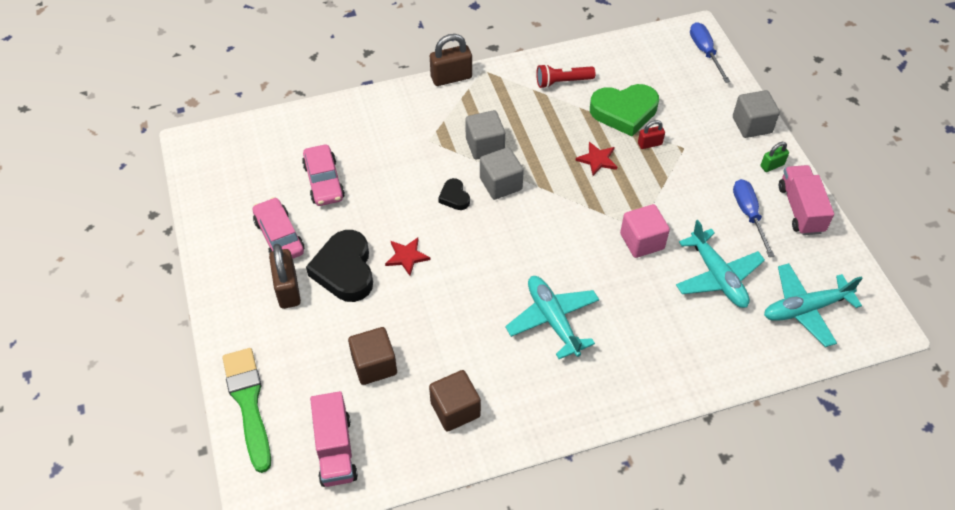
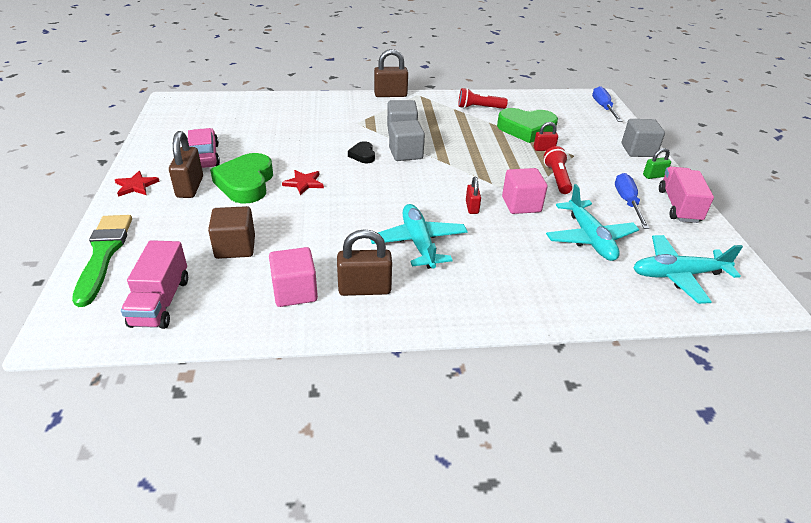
camera: 10 degrees right, 15 degrees down
(324, 182) = (259, 132): pink car -> none
(345, 270) = (246, 183): black heart -> green heart
(455, 409) = (295, 292): brown cube -> pink cube
(519, 391) = (364, 289): none -> brown padlock
(593, 256) = (472, 207): none -> red padlock
(597, 160) = (495, 151): red star -> red star (136, 186)
(672, 191) = (557, 178): none -> red flashlight

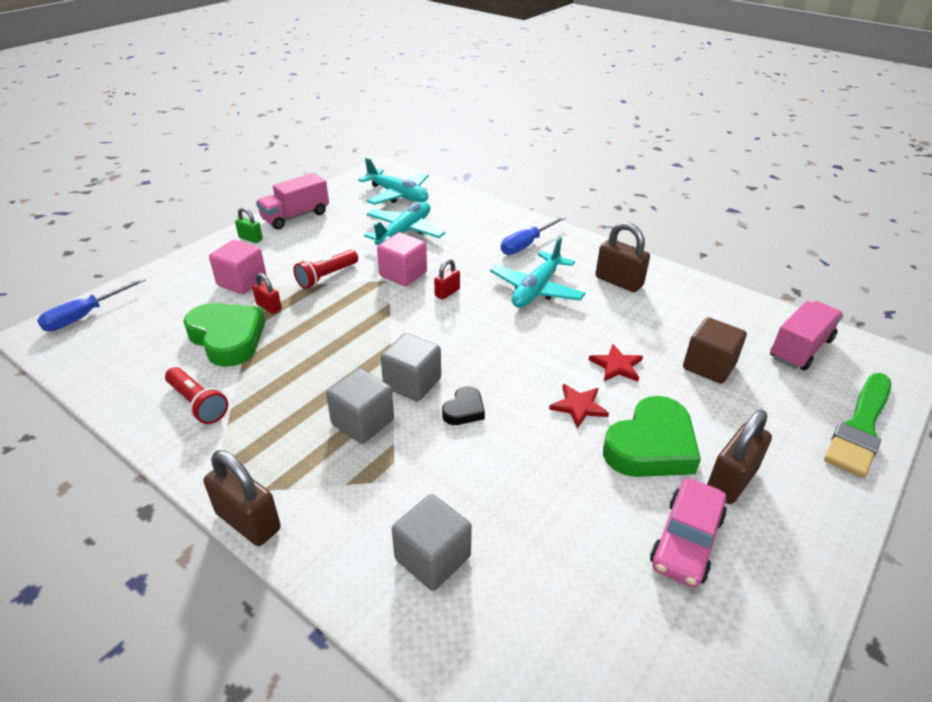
camera: 135 degrees left, 0 degrees up
(136, 186) = (813, 529): red star -> red star (616, 366)
(295, 292) = (677, 304): pink cube -> pink cube (242, 282)
(627, 202) = (322, 235): blue screwdriver -> blue screwdriver (526, 245)
(638, 150) = (199, 260): grey cube -> grey cube (432, 558)

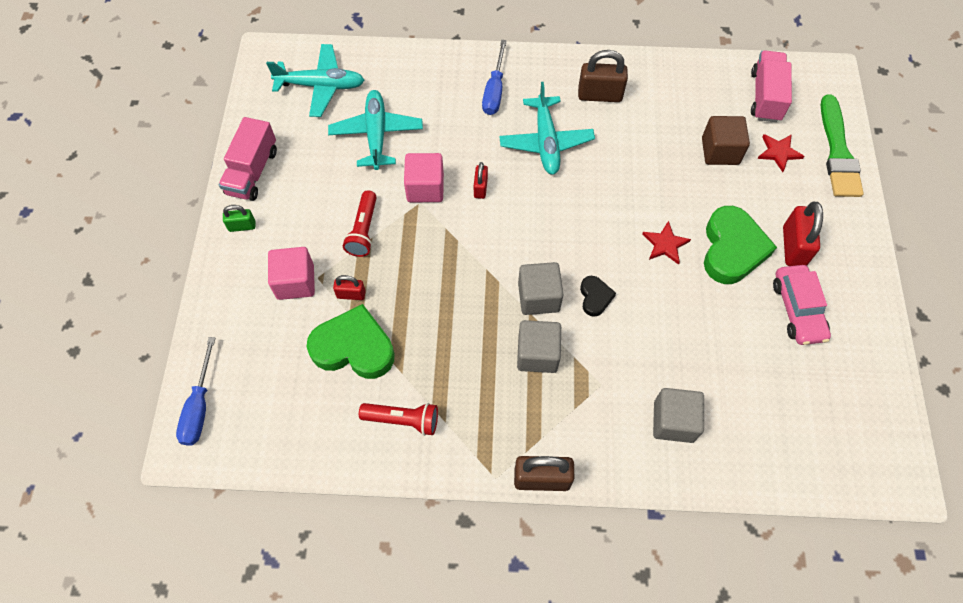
camera: 35 degrees left, 25 degrees up
(616, 366) = (662, 189): red star -> red star (779, 152)
(731, 480) = (793, 246): brown padlock -> red padlock

